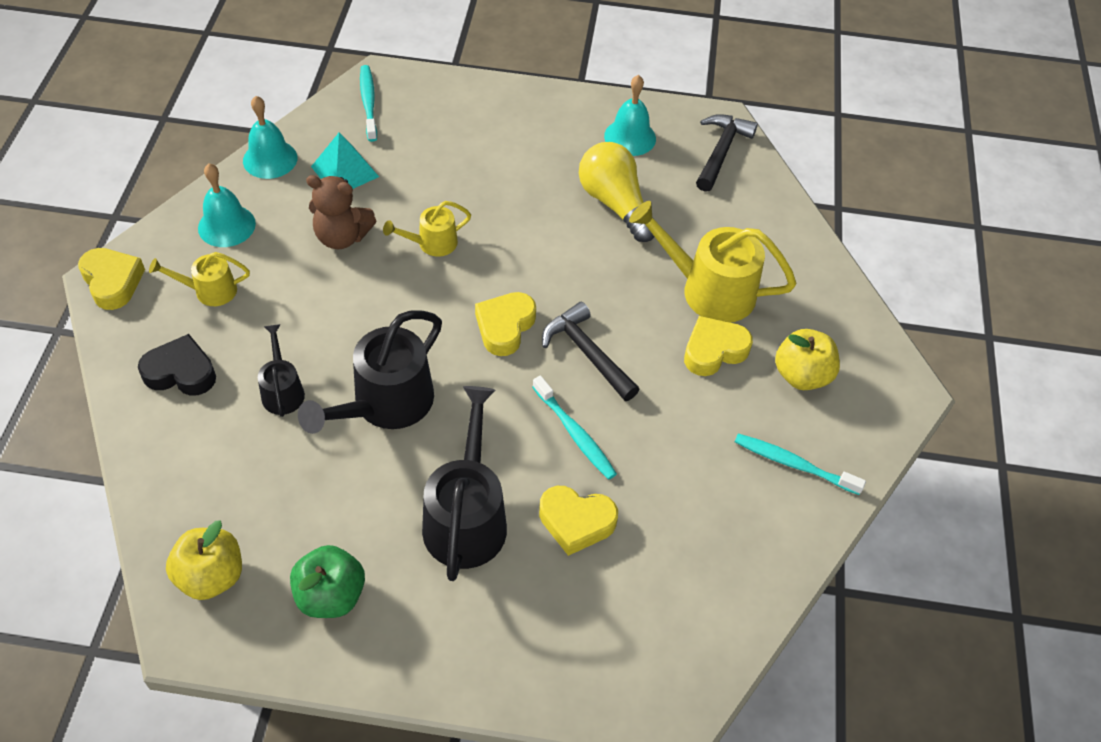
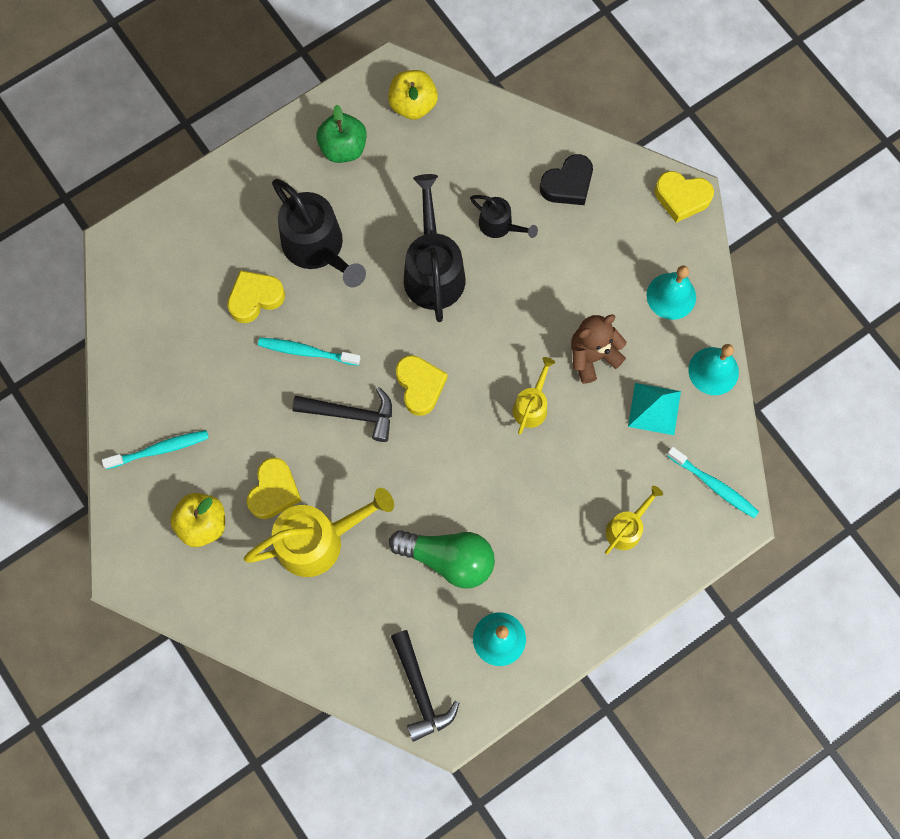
camera: 140 degrees right, 20 degrees up
(209, 291) = (620, 244): yellow watering can -> yellow watering can (627, 527)
(615, 204) = (448, 559): yellow light bulb -> green light bulb

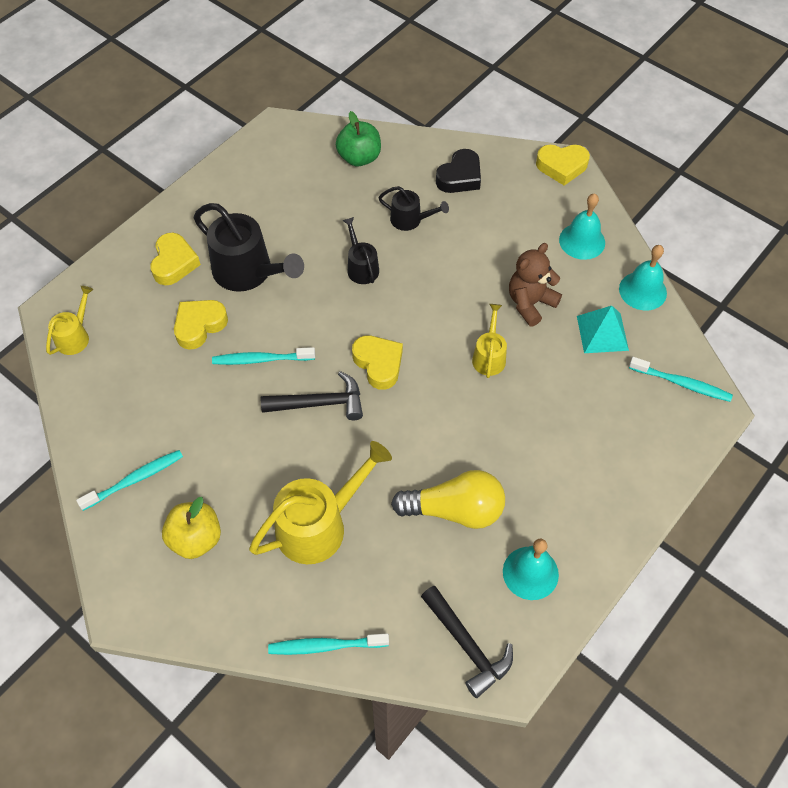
camera: 15 degrees left, 15 degrees down
(274, 491) = (262, 490): yellow heart -> yellow heart (174, 263)
(294, 657) = (325, 646): none -> turquoise toothbrush
(343, 148) = (251, 191): green apple -> green apple (359, 158)
(413, 105) = (304, 146): yellow apple -> none
(433, 270) = (361, 267): black watering can -> black watering can, size x0.54
(448, 559) = (455, 510): green light bulb -> yellow light bulb
(627, 527) = (616, 439): yellow watering can -> yellow watering can (75, 336)

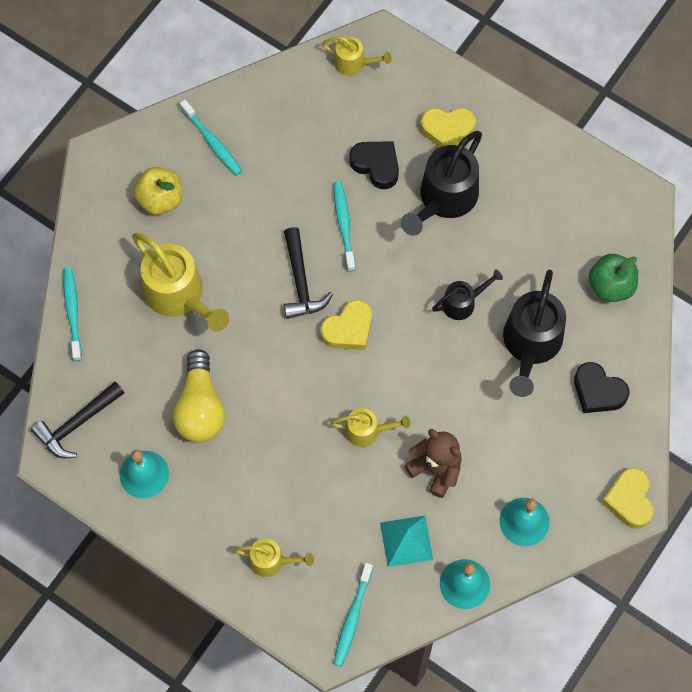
camera: 85 degrees right, 10 degrees up
(199, 326) = (376, 165): yellow heart -> black heart
(410, 220) = (530, 345): black watering can -> black watering can, size x1.85
(626, 450) = (272, 561): none -> yellow watering can

